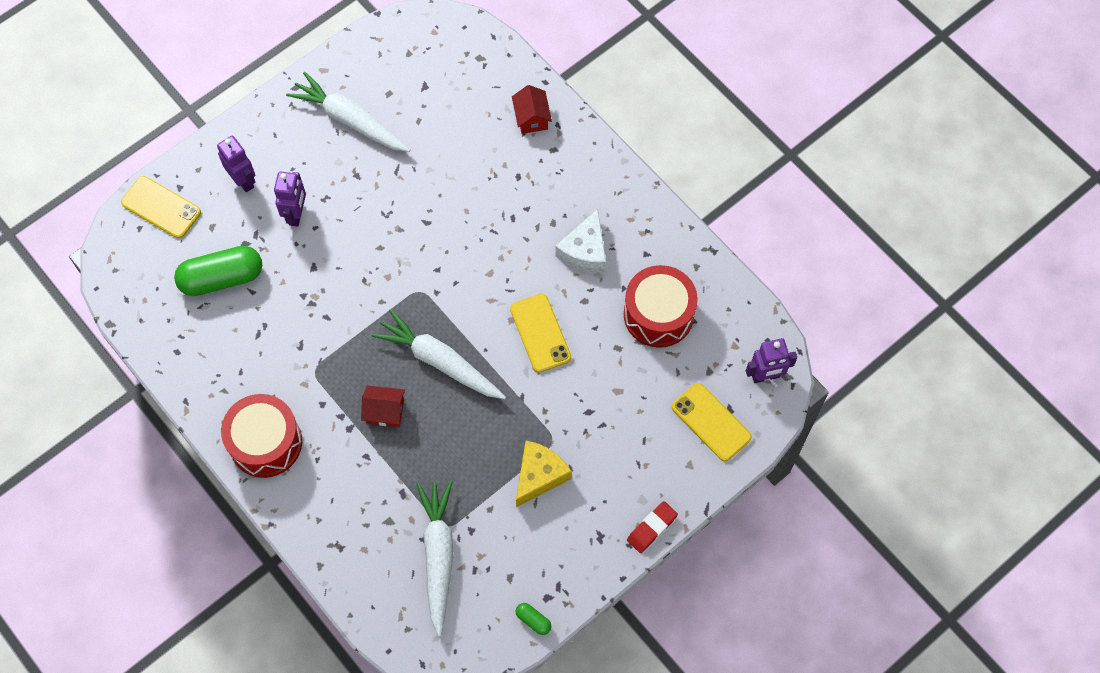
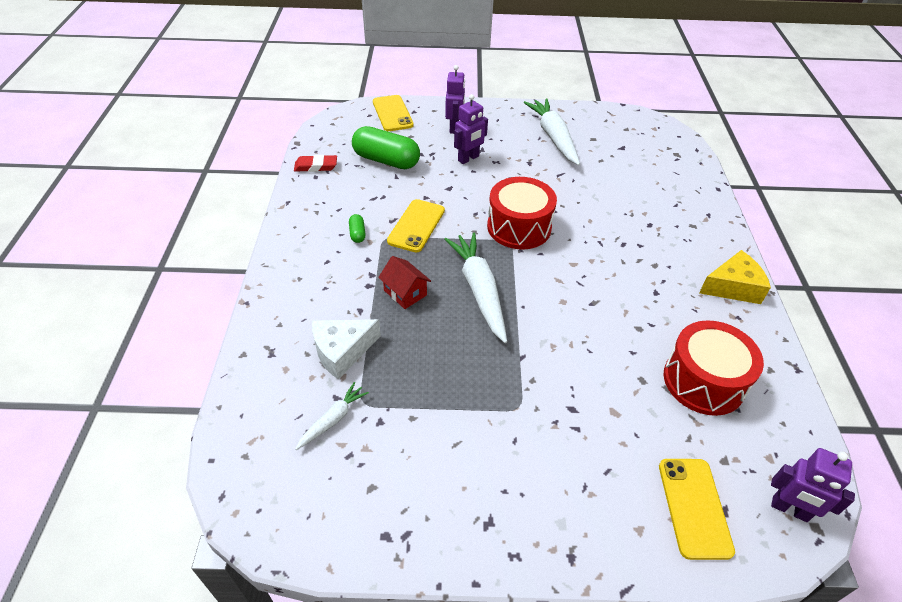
camera: 40 degrees right, 20 degrees down
(265, 442) = (305, 255): red drum -> red drum (519, 227)
(438, 556) = (333, 419): white carrot -> white carrot, size x0.51
(531, 118) = (690, 201): red house -> none
(533, 620) = (352, 546): green capsule -> green capsule (357, 234)
(539, 475) = (480, 425): yellow cheese -> yellow cheese (733, 287)
(540, 333) = (579, 325): yellow phone -> yellow phone (416, 226)
(585, 251) = (668, 297): white cheese -> white cheese (342, 351)
(652, 528) = (549, 559): red eraser -> red eraser (316, 166)

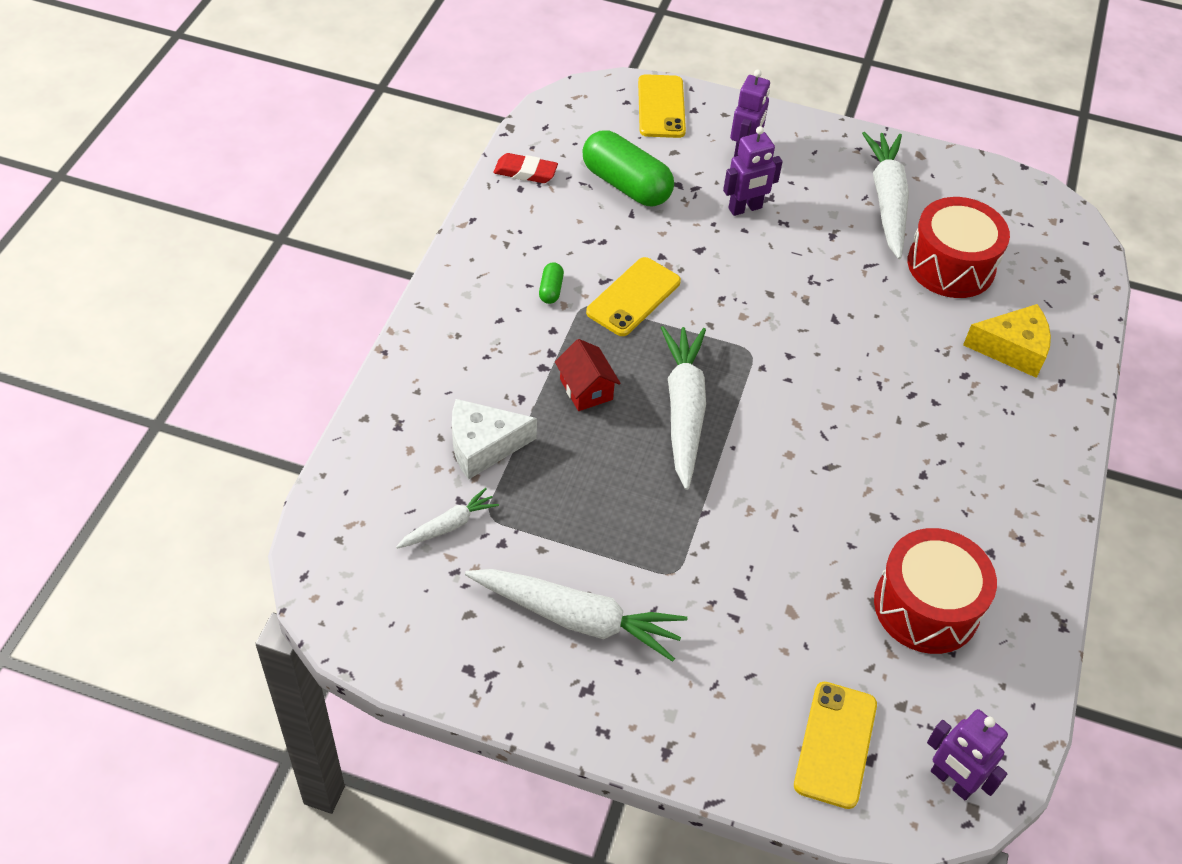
camera: 15 degrees right, 5 degrees up
(459, 465) = (577, 618): none -> white carrot
(519, 227) = (774, 333): red drum -> red drum (951, 265)
(733, 287) = (1037, 495): yellow cheese -> yellow cheese (1012, 349)

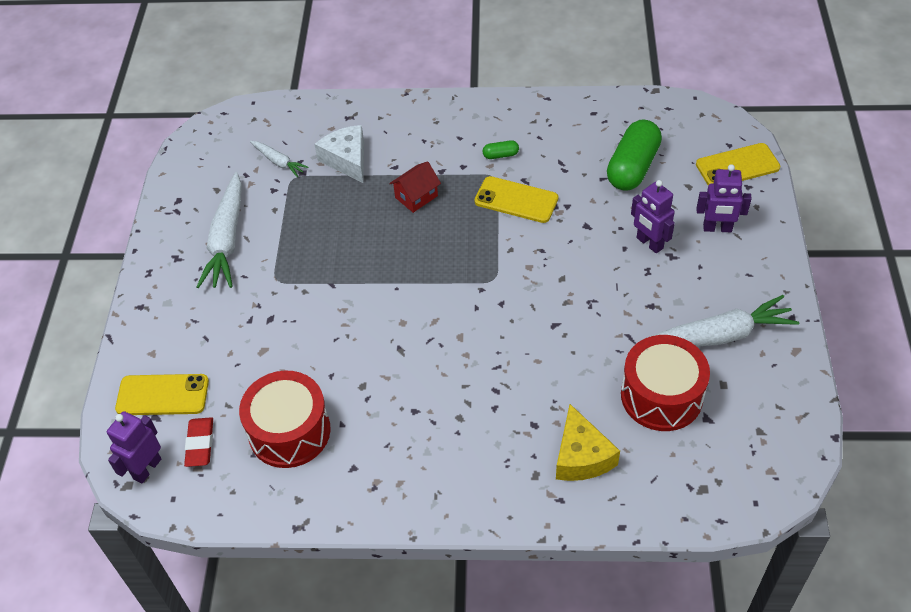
camera: 80 degrees right, 0 degrees up
(525, 172) = (612, 111): red eraser -> red eraser (200, 444)
(684, 410) = (419, 253): white carrot -> none

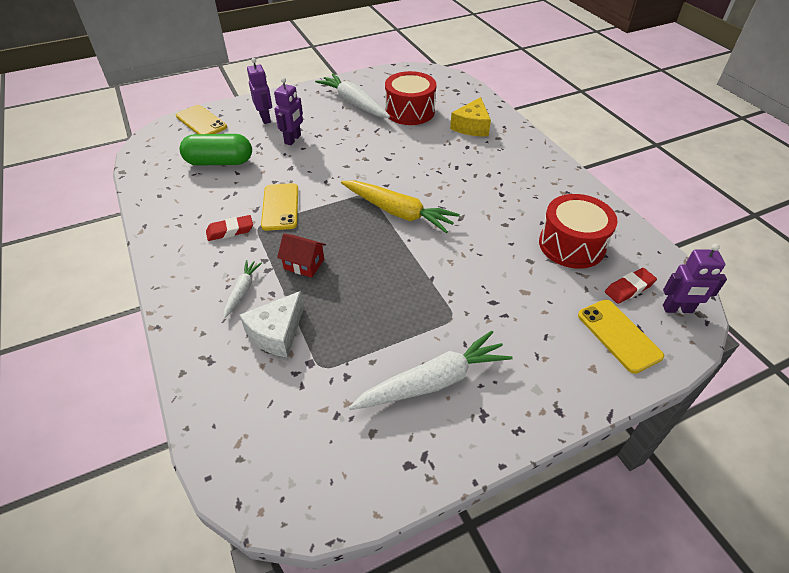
camera: 120 degrees left, 5 degrees down
(278, 162) = (304, 392): white carrot -> white carrot (242, 291)
(445, 295) = (398, 212): none -> yellow carrot
(500, 155) = (230, 231): green capsule -> red eraser
(581, 456) = (472, 126): yellow cheese -> yellow cheese turned 150 degrees clockwise

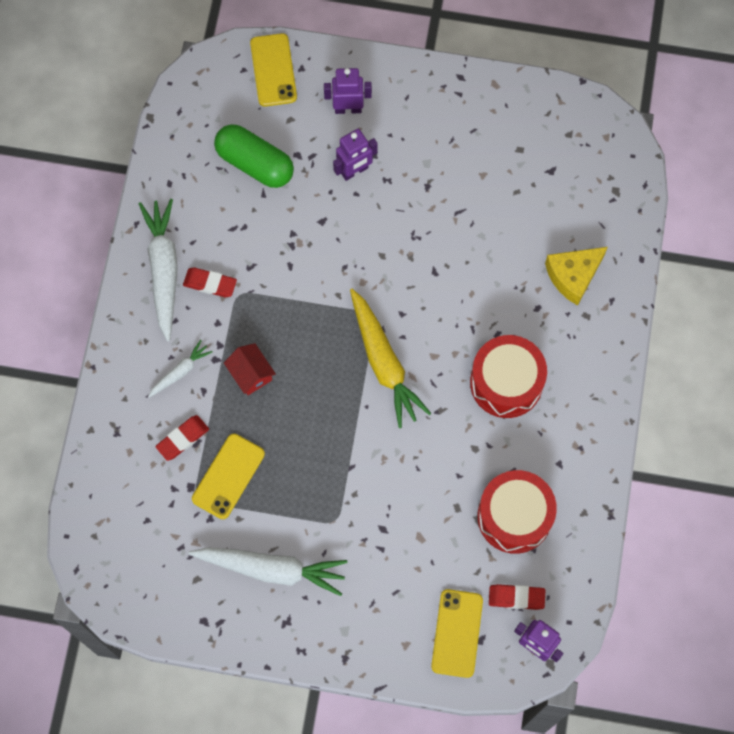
camera: 35 degrees right, 25 degrees up
(265, 118) = (348, 108): purple robot -> purple robot turned 105 degrees counterclockwise
(277, 333) = (182, 439): white cheese -> red eraser
(280, 207) = (275, 279): yellow phone -> yellow phone (228, 476)
(354, 103) = (470, 141): white carrot -> white carrot (163, 270)
(410, 111) = (524, 200): red drum -> red drum (506, 383)

